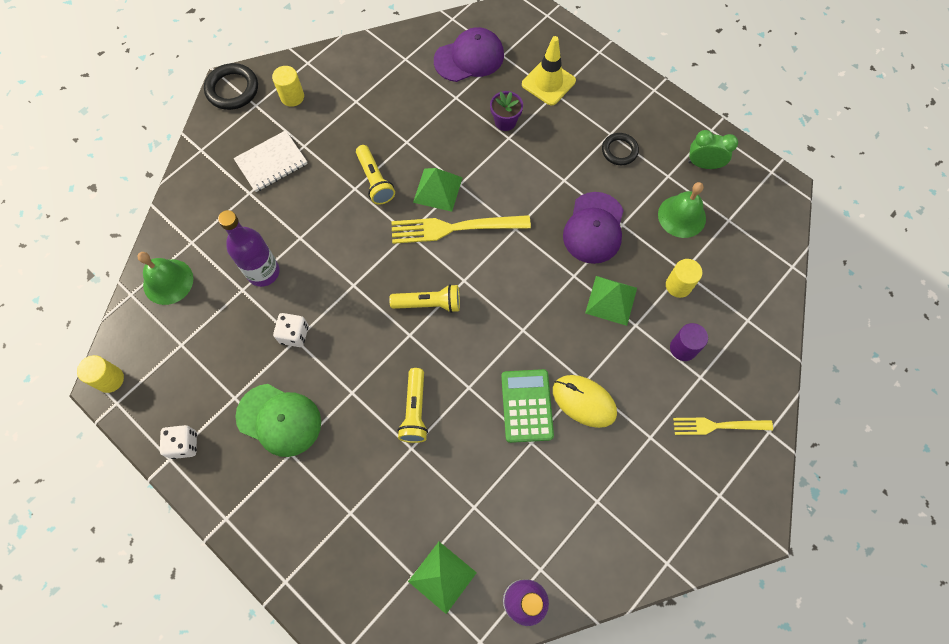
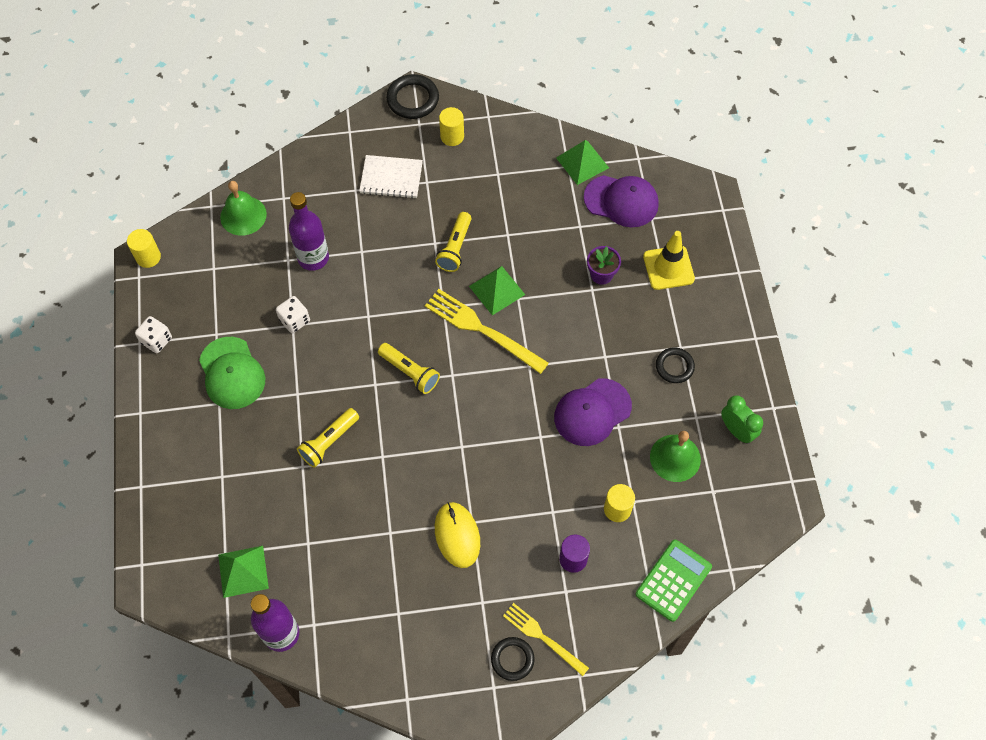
camera: 40 degrees right, 5 degrees down
(527, 406) = (412, 504): green calculator -> green calculator (673, 580)
(611, 300) = (551, 478): green pyramid -> green pyramid (582, 162)
(713, 461) = (512, 659): none -> black ring

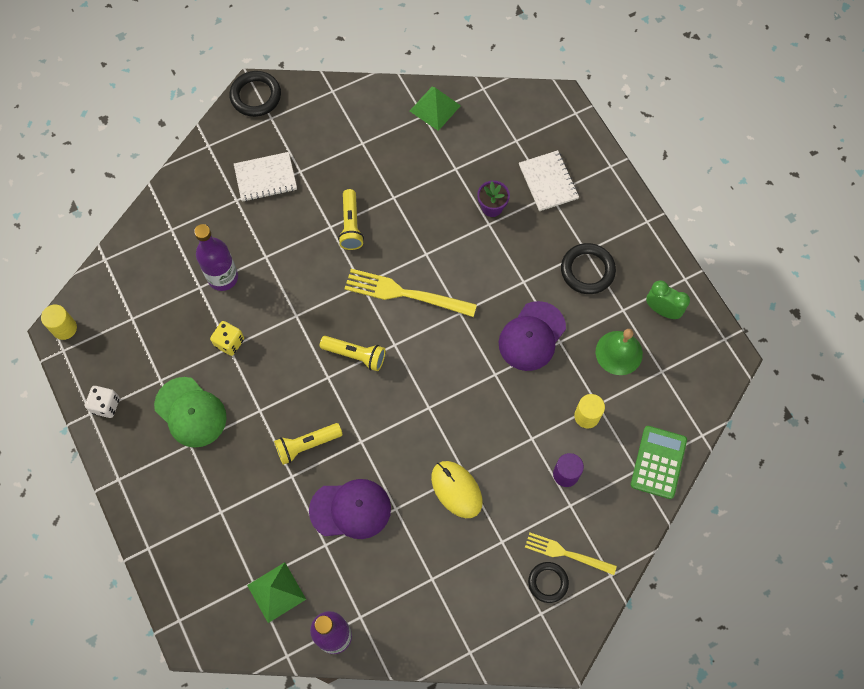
camera: 20 degrees left, 5 degrees up
(243, 215) = (140, 258): green bell -> none
(294, 320) = (229, 342): white dice -> yellow dice
(329, 442) = (307, 445): yellow flashlight -> yellow flashlight turned 45 degrees clockwise
(452, 136) = (306, 120): yellow cylinder -> none
(497, 290) = (404, 252): green pyramid -> none
(621, 201) = (483, 133): purple cap -> purple cap (350, 509)
(668, 268) = (548, 182): yellow traffic cone -> white notebook
(674, 366) = (587, 270): black ring -> black ring, size x1.51

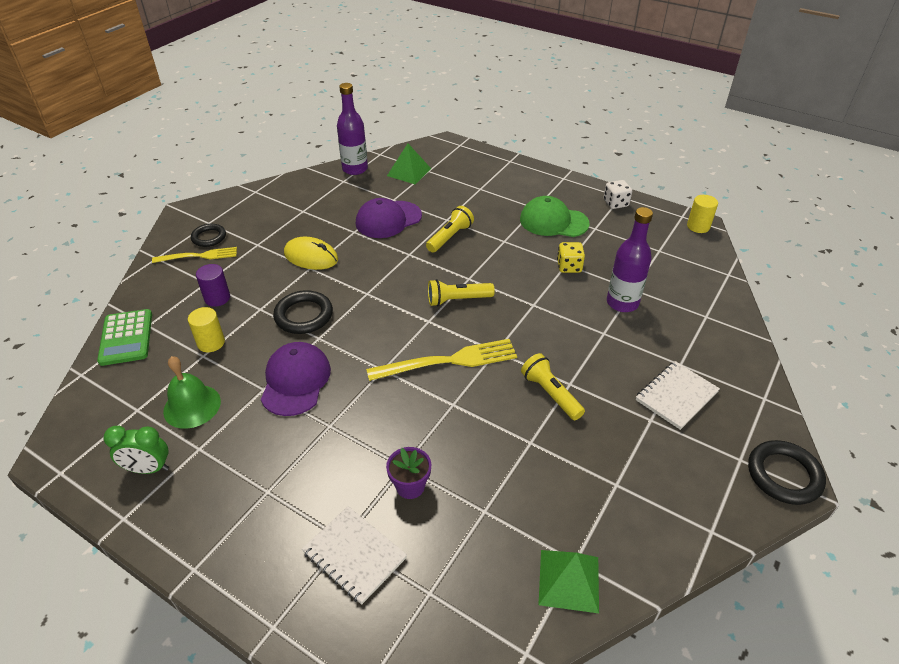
camera: 150 degrees right, 25 degrees down
(587, 270) = (257, 470): black ring -> black ring (304, 315)

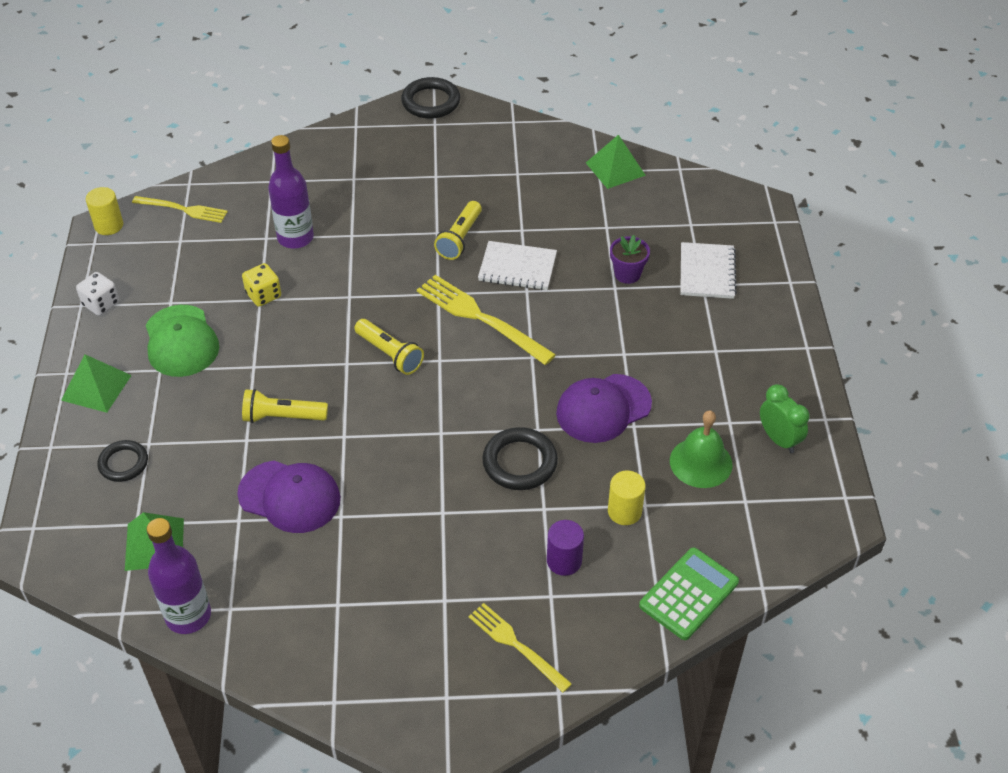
camera: 125 degrees left, 5 degrees up
(209, 237) = (475, 667): black ring -> black ring (123, 463)
(311, 257) = (423, 525): yellow mouse -> none
(541, 184) = (96, 387): none -> green pyramid
(676, 396) = (396, 170): white notebook -> white notebook (517, 268)
(695, 262) = (184, 209): none -> yellow fork

